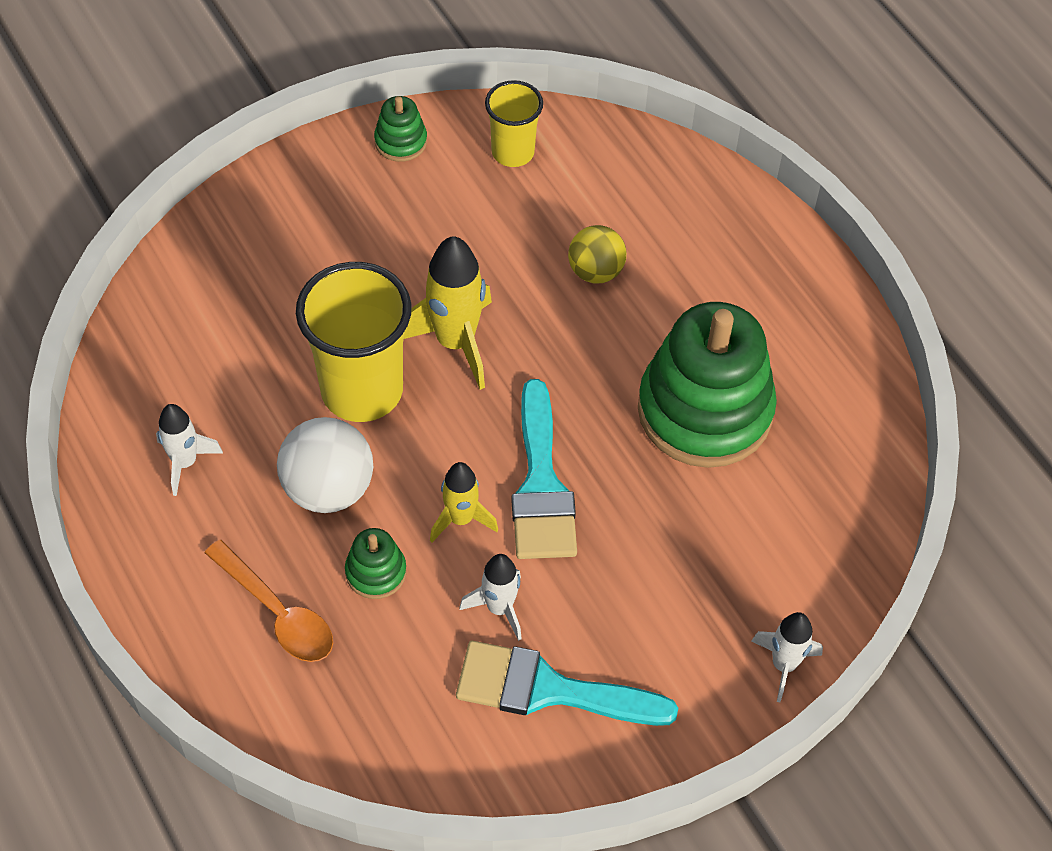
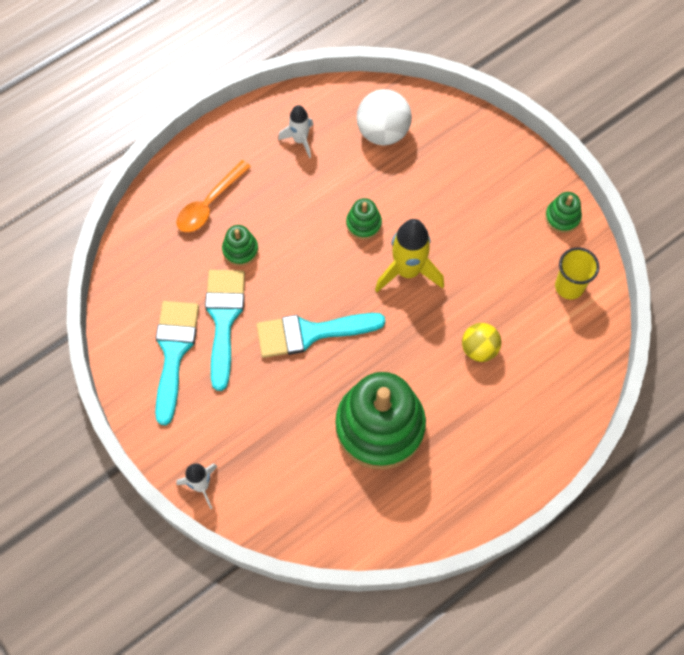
camera: 85 degrees right, 10 degrees up
(328, 488) = (292, 216): white ball -> white ball (383, 132)
(362, 390) = (363, 224): yellow cup -> green stacking toy
(461, 519) = (281, 291): yellow rocket -> none
(499, 608) = (224, 319): white rocket -> turquoise brush

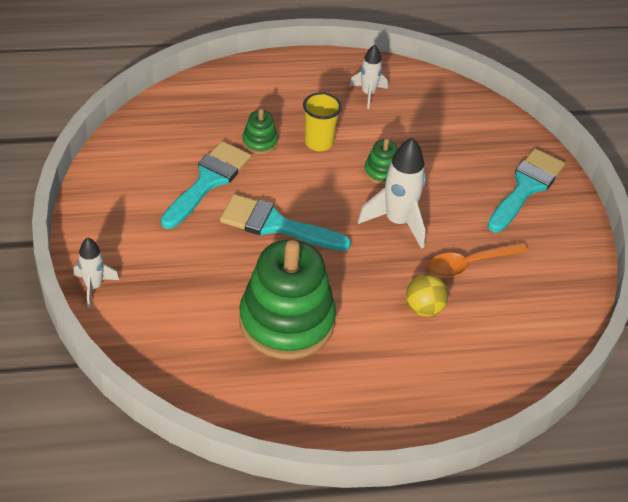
camera: 25 degrees right, 20 degrees down
(174, 352) = (148, 184): turquoise brush -> turquoise brush (526, 187)
(209, 204) = (258, 101): orange spoon -> orange spoon (469, 264)
(383, 132) = (445, 118): white ball -> none
(408, 271) = (397, 222): yellow rocket -> white rocket
(562, 217) = (574, 248): green stacking toy -> none
(569, 286) = (545, 302): yellow cup -> yellow cup (319, 143)

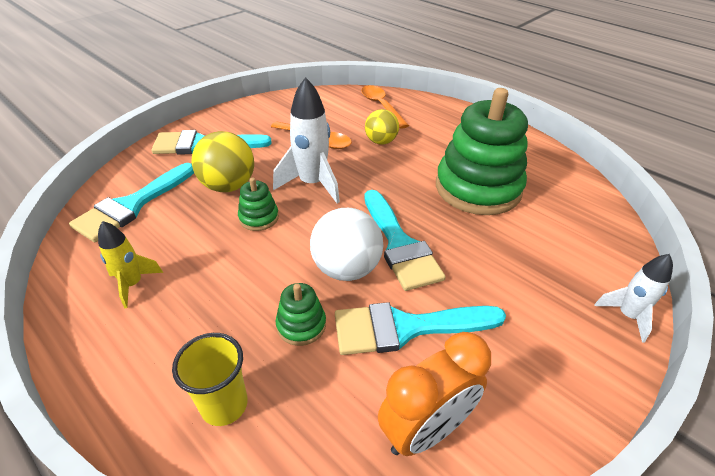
camera: 125 degrees left, 5 degrees down
(148, 149) = (425, 430): none -> orange clock
(282, 185) = (346, 269): none -> white ball
(319, 143) = (256, 278): yellow cup -> yellow cup (224, 405)
(368, 94) = (133, 284): white rocket -> yellow rocket
(441, 174) = (228, 186): none -> yellow ball
(460, 119) = (132, 205): none -> turquoise brush
(498, 359) = (381, 106): none -> orange spoon

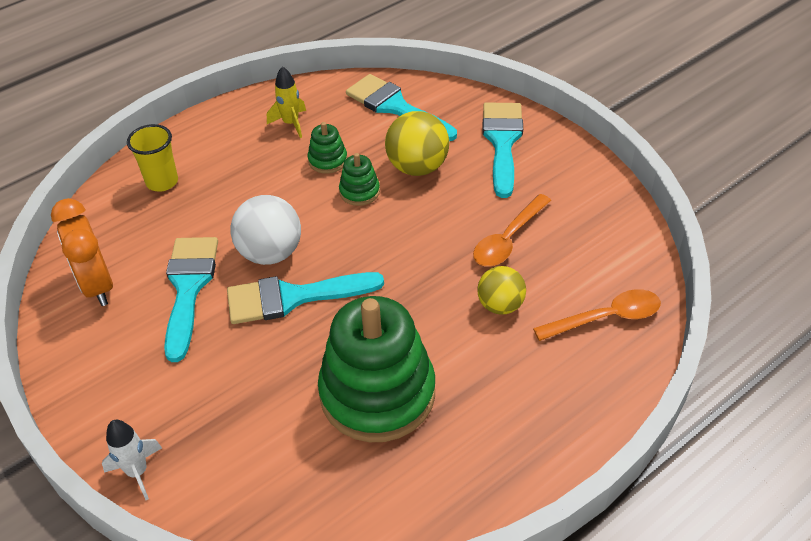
camera: 100 degrees right, 5 degrees up
(301, 325) = (215, 221): green stacking toy -> green stacking toy (328, 160)
(312, 184) = (411, 233): white rocket -> none

